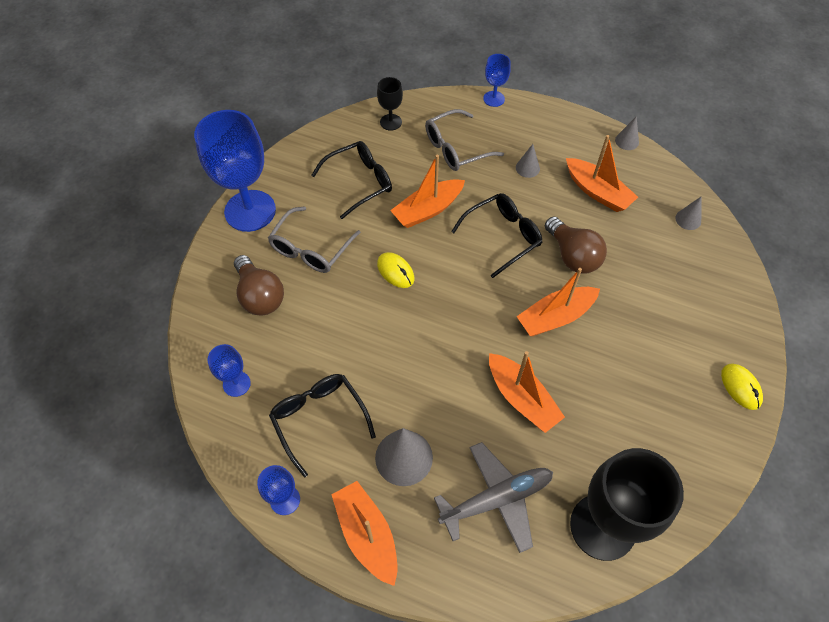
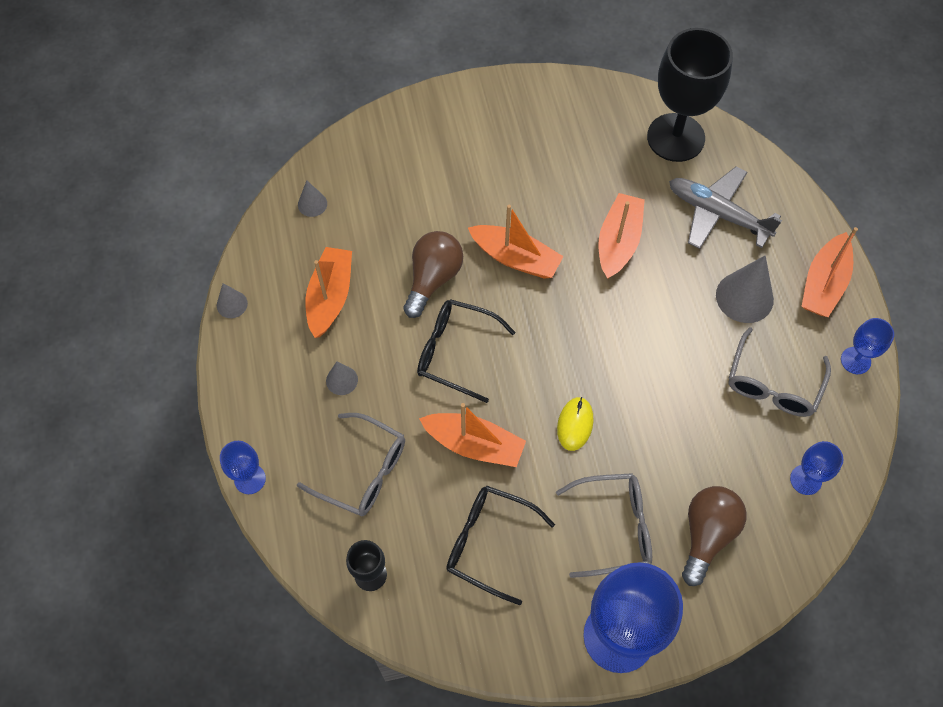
camera: 125 degrees left, 5 degrees up
(319, 420) = (773, 383): black glasses -> grey glasses
(740, 387) = (478, 98): yellow mouse -> none

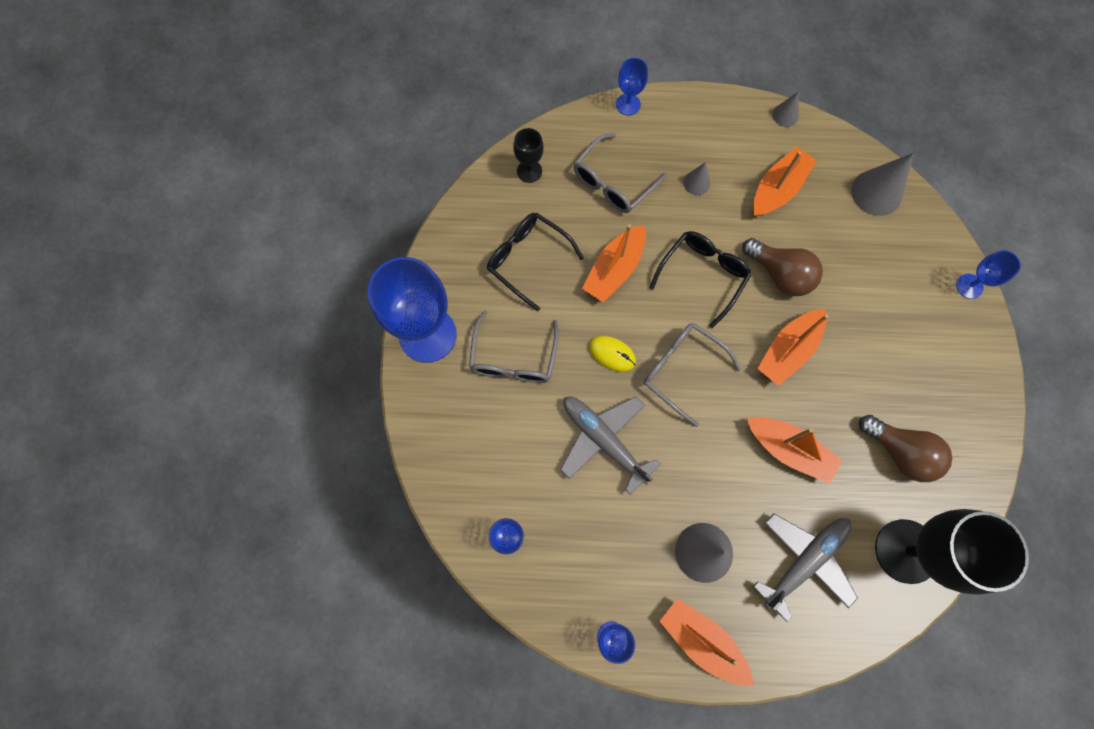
camera: 105 degrees right, 10 degrees up
(312, 204) = (876, 192): grey cone -> grey cone, size x1.87
(330, 297) = (777, 189): orange boat -> orange boat turned 75 degrees counterclockwise
(399, 115) = (969, 286): none -> blue goblet
(490, 543) = (528, 260): black glasses -> black glasses turned 90 degrees counterclockwise
(671, 411) = (603, 440): none -> grey plane
(707, 534) = (486, 431): brown light bulb -> brown light bulb (899, 452)
(773, 383) = (607, 544): grey glasses -> grey glasses (682, 371)

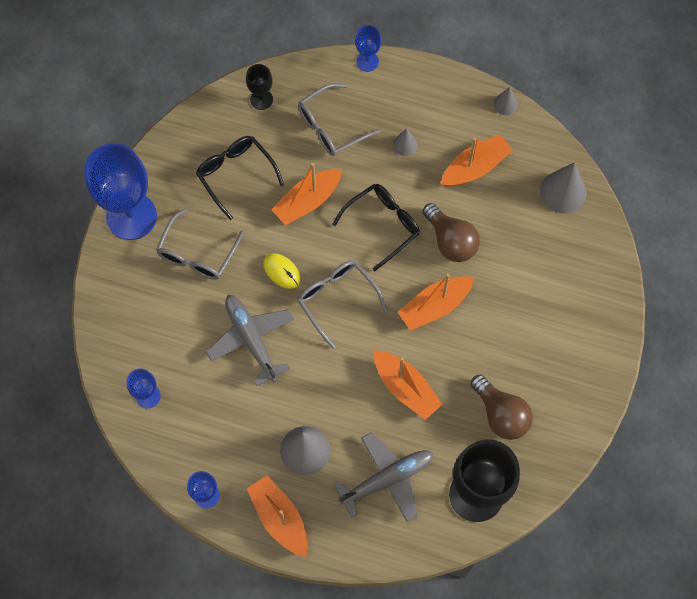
camera: 15 degrees right, 5 degrees down
(969, 286) = (615, 292): blue goblet -> none

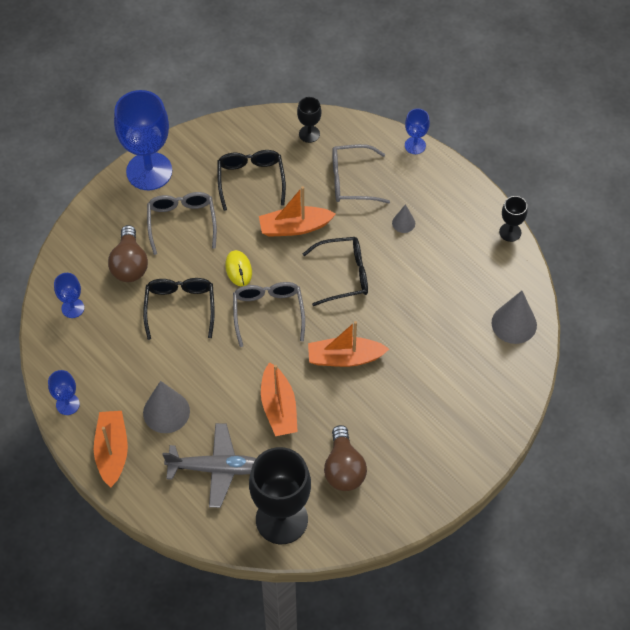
camera: 30 degrees right, 10 degrees down
(198, 253) = (182, 223): grey glasses -> grey glasses turned 120 degrees clockwise
(251, 340) = (180, 308): grey plane -> black glasses
(450, 241) = (392, 314): brown light bulb -> brown light bulb (129, 264)
(475, 167) = (451, 268): orange boat -> none
(505, 104) = (510, 232): grey cone -> black goblet

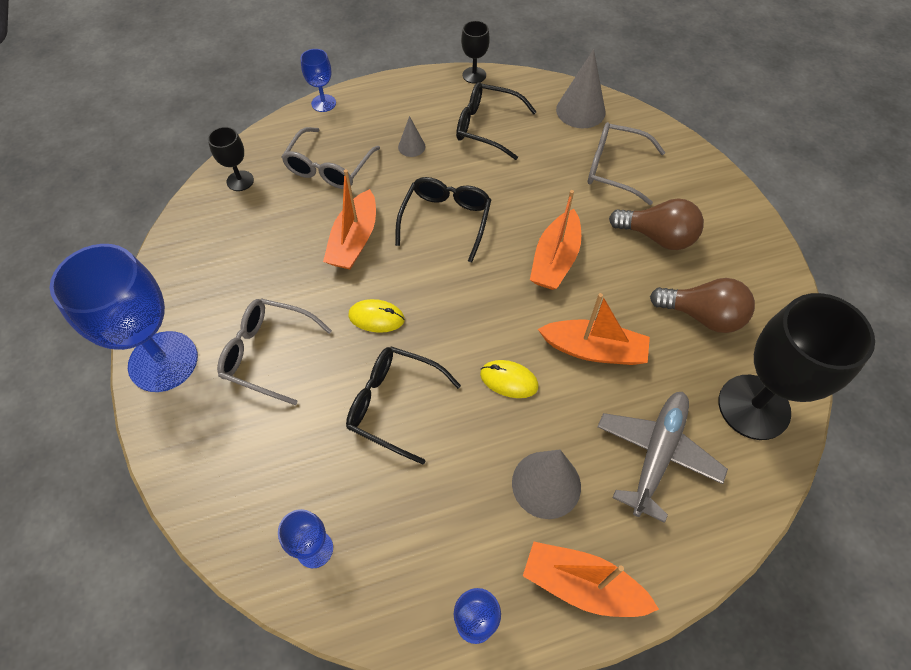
camera: 65 degrees left, 0 degrees up
(129, 264) = (290, 442): brown light bulb -> brown light bulb (657, 237)
(229, 365) = (509, 380): none -> yellow mouse
(251, 180) = (260, 258): black glasses -> black glasses (487, 127)
(268, 313) = (456, 310): grey glasses -> grey glasses (615, 169)

